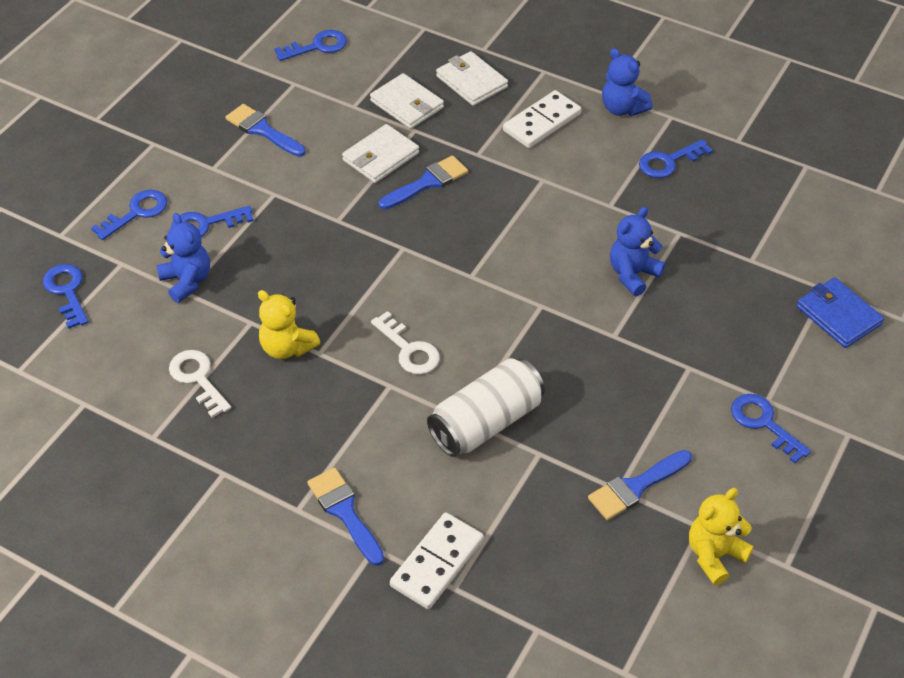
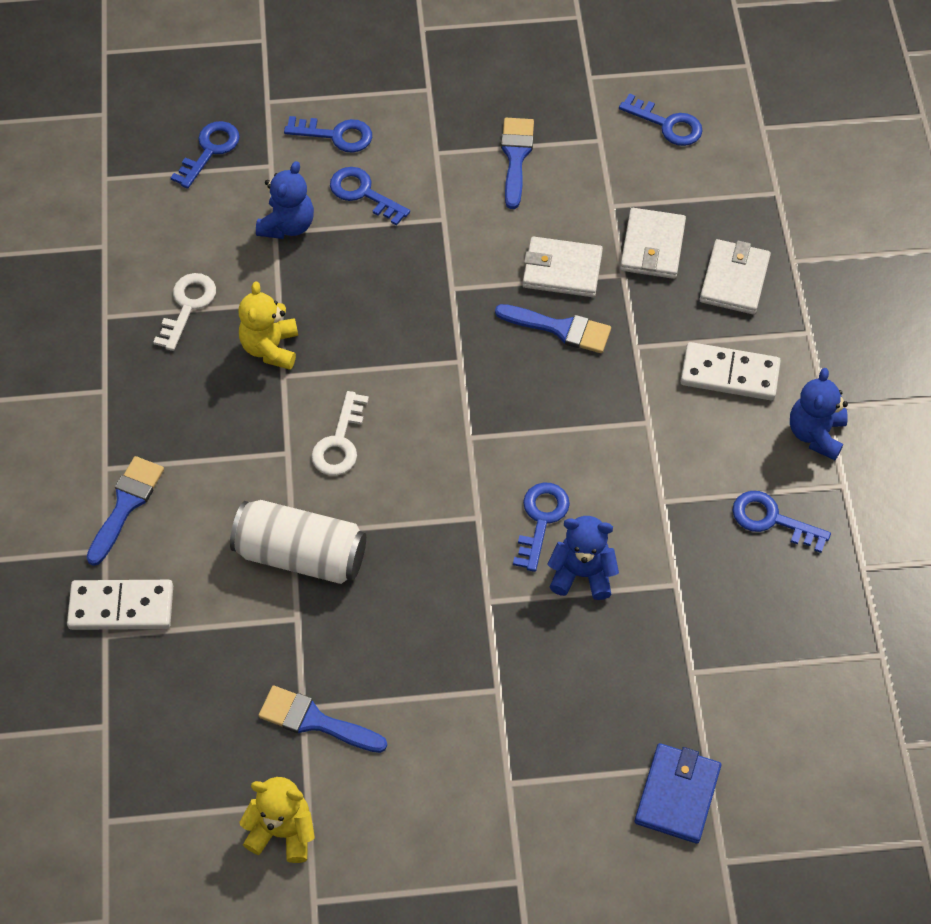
camera: 55 degrees right, 10 degrees up
(763, 423) = (475, 794): blue key -> blue key (541, 519)

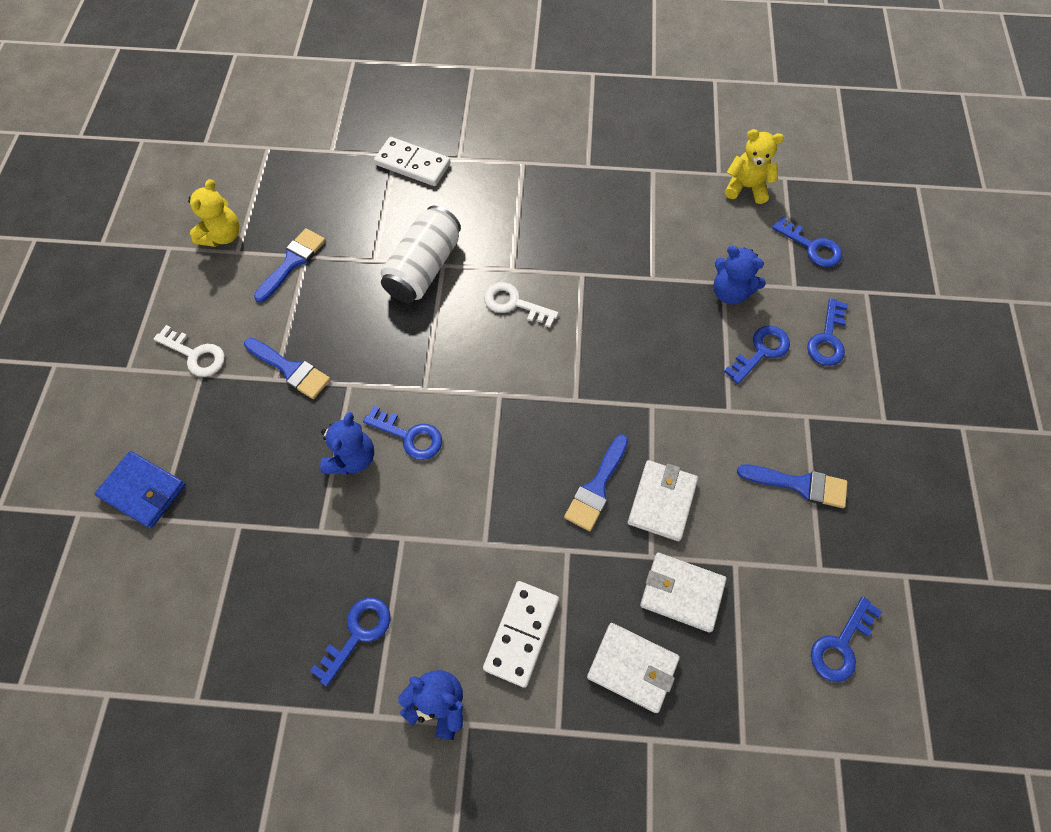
camera: 100 degrees right, 5 degrees up
(121, 607) = (413, 164): white domino -> white domino turned 75 degrees counterclockwise
(126, 505) = (491, 172): blue brush -> blue brush (290, 369)
(187, 306) = (656, 219): white key -> white key (195, 354)
(270, 348) = (609, 268): yellow teddy bear -> yellow teddy bear (746, 187)

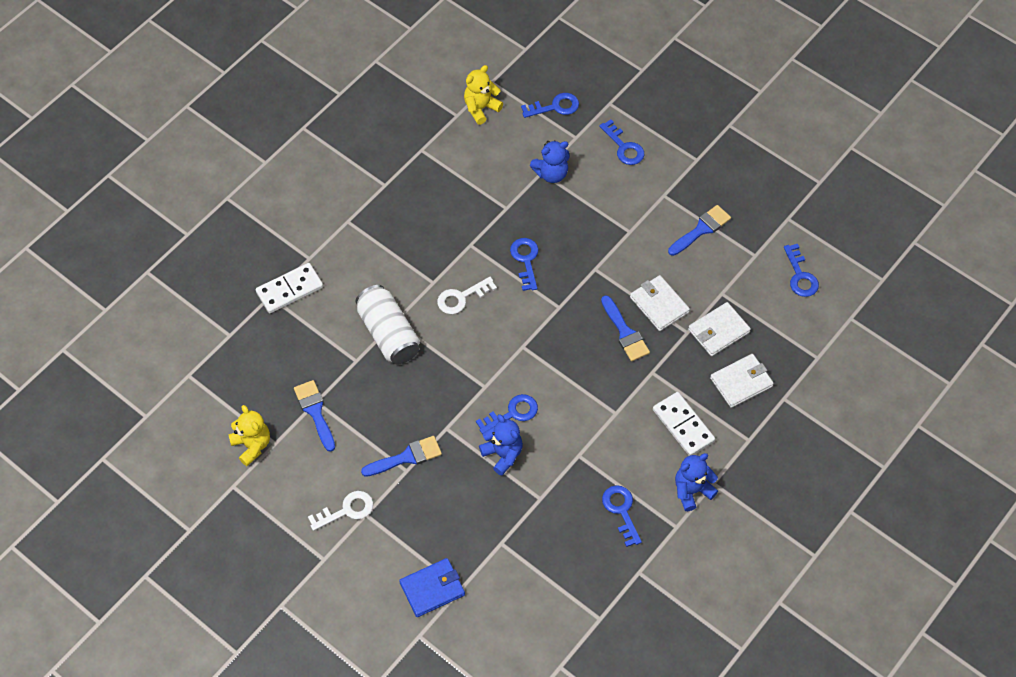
camera: 55 degrees left, 5 degrees down
(761, 351) = (604, 187): blue key -> blue key (525, 260)

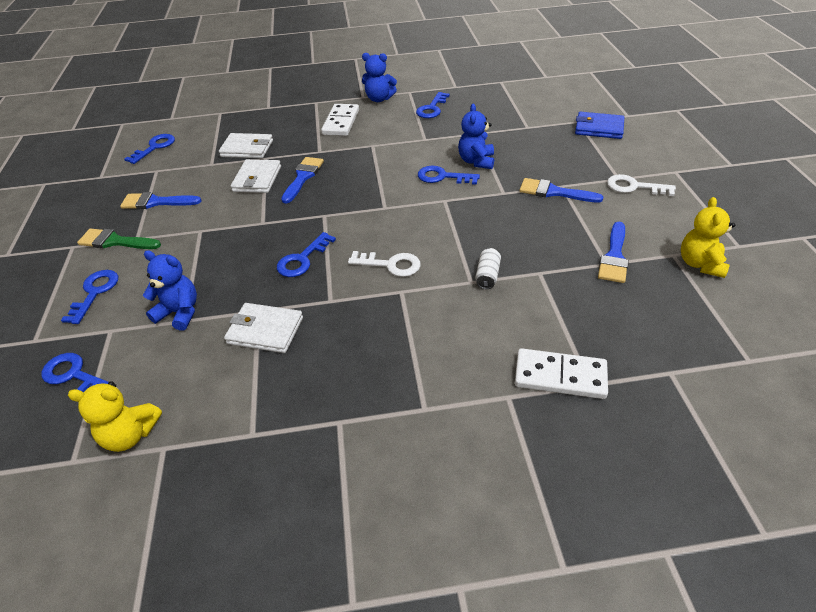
camera: 135 degrees left, 15 degrees down
(388, 334) = (487, 275): white can -> white can, size x0.46
(674, 183) = (115, 241): none -> green brush
(741, 382) = (277, 123): white wallet -> white wallet (265, 330)

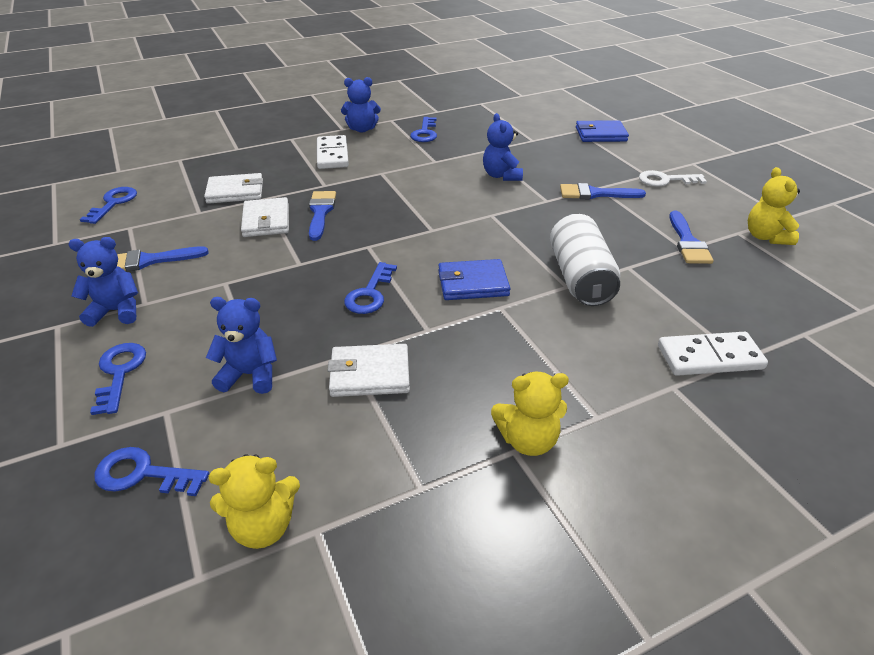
camera: 20 degrees left, 5 degrees down
(115, 241) = (116, 311): green brush -> blue teddy bear
(355, 415) = (528, 440): none -> yellow teddy bear
(390, 265) = (473, 283): white key -> blue wallet
(442, 177) = (475, 193): blue key -> none
(487, 275) = (579, 277): white can -> white can, size x2.18

